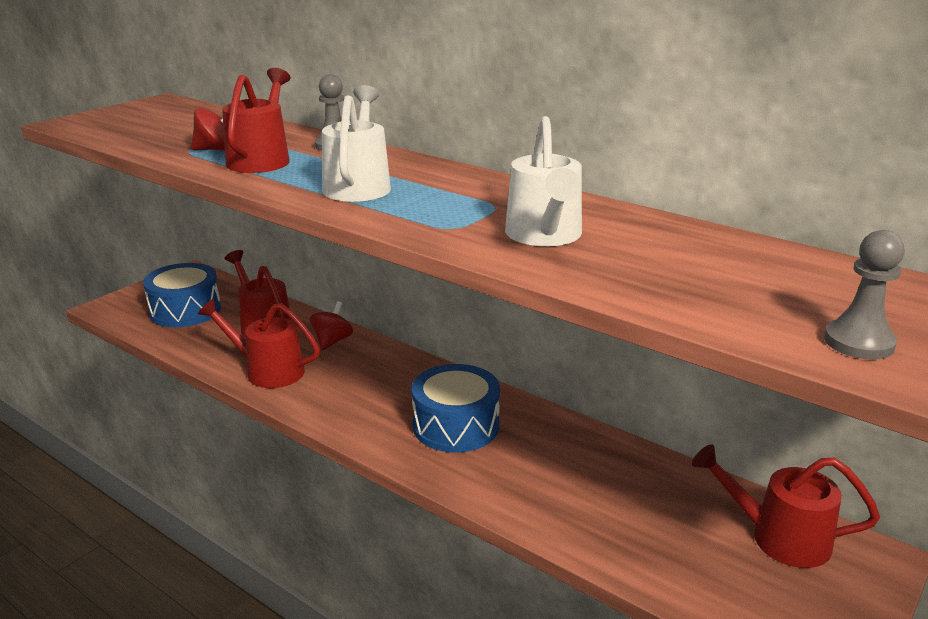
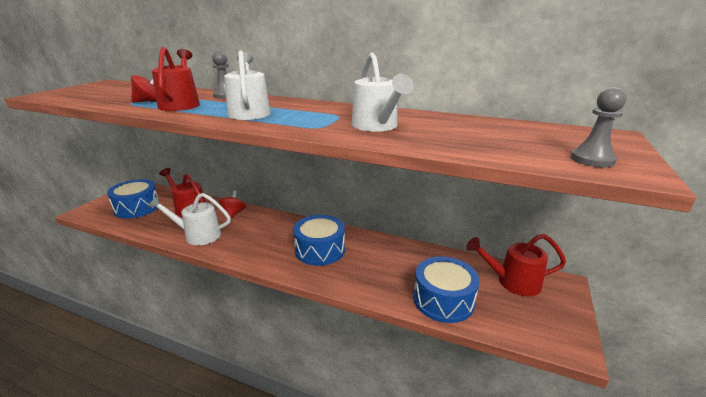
camera: 15 degrees left, 0 degrees up
(267, 371) = (197, 235): red watering can -> white watering can
(635, 545) = (443, 300): none -> blue drum

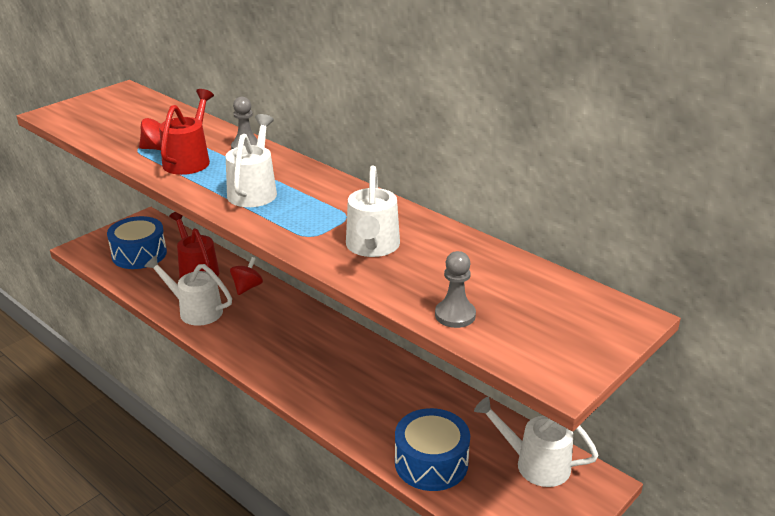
camera: 20 degrees right, 5 degrees up
(320, 250) = (326, 364): blue drum -> none
(512, 282) = (534, 463): red watering can -> white watering can
(592, 159) = (543, 350): grey pawn -> grey pawn (455, 315)

